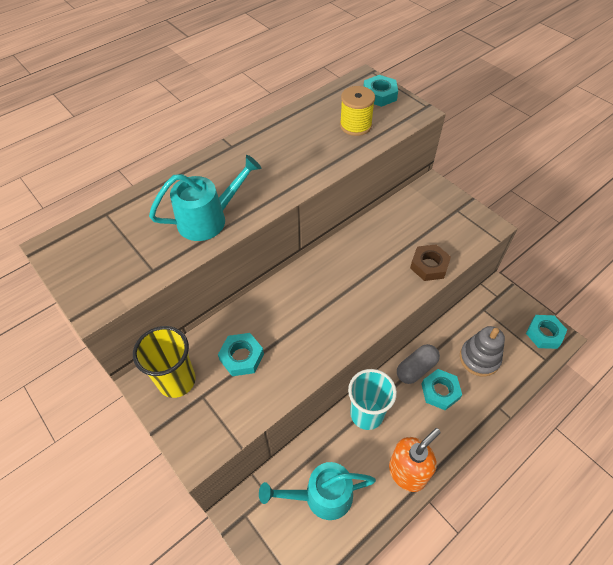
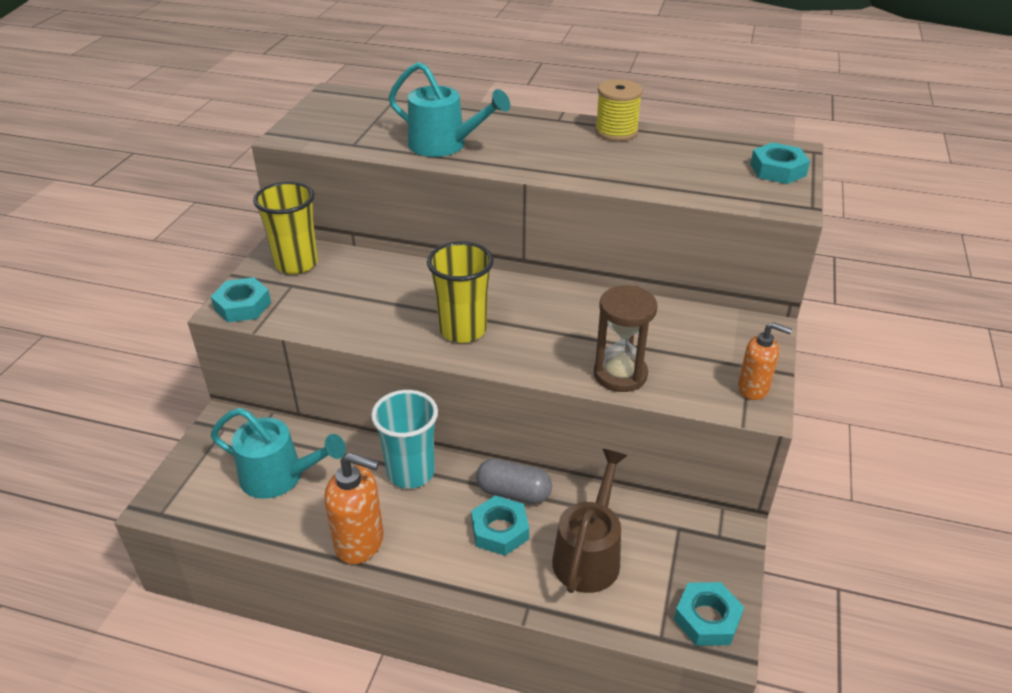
camera: 55 degrees right, 15 degrees down
(241, 357) = (355, 289): turquoise nut -> turquoise nut (242, 306)
(321, 496) = (280, 477): turquoise watering can -> turquoise watering can turned 150 degrees clockwise
(335, 318) = (463, 330): none -> yellow cup
(355, 125) = (697, 173): yellow spool -> yellow spool (616, 132)
(429, 266) = (620, 374): brown nut -> brown hourglass
(475, 219) = (753, 388): none -> orange soap dispenser
(479, 358) = (589, 553): grey stacking toy -> brown watering can

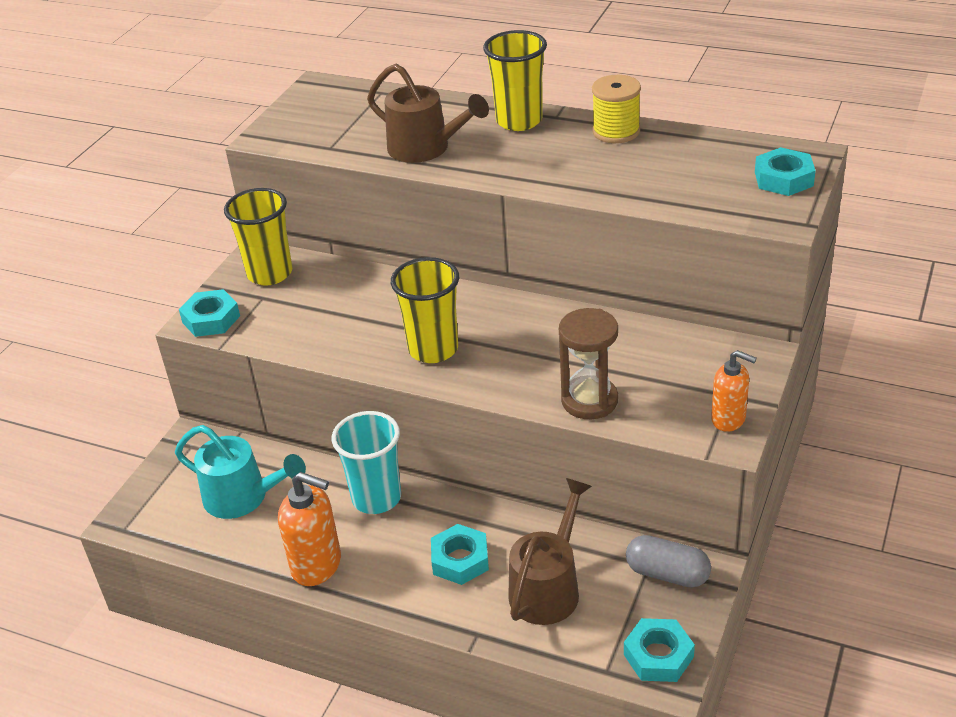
camera: 10 degrees right, 0 degrees up
(445, 145) = (426, 149): turquoise watering can -> brown watering can
(513, 492) = (480, 522): grey capsule -> grey capsule (667, 574)
(526, 123) = (519, 121): none -> yellow cup

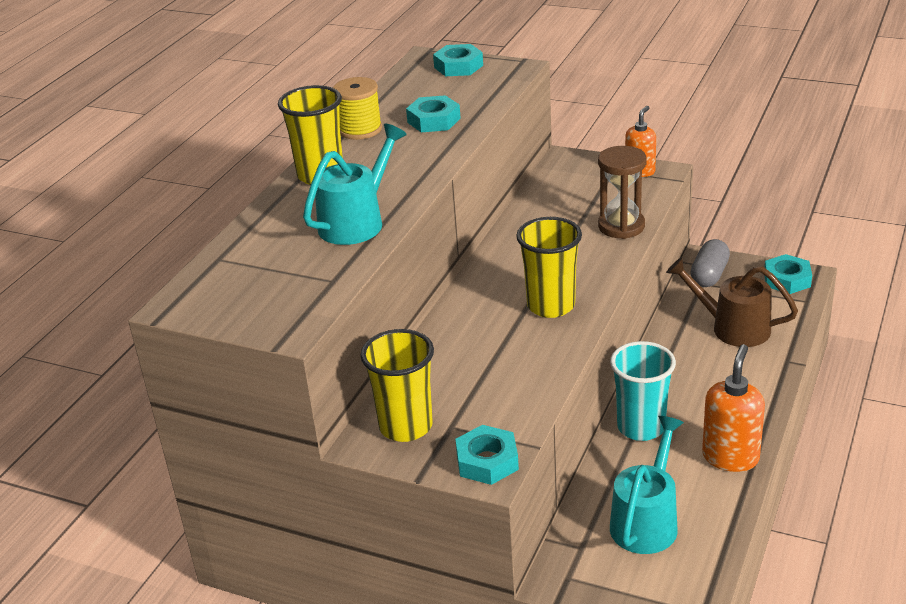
camera: 90 degrees left, 5 degrees down
(426, 149) = (357, 221): brown watering can -> turquoise watering can
(460, 560) = (710, 373): turquoise nut -> turquoise nut (434, 120)

